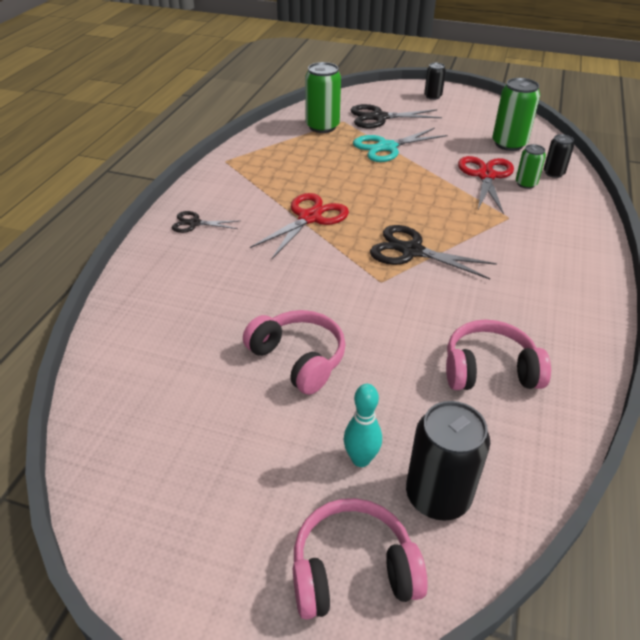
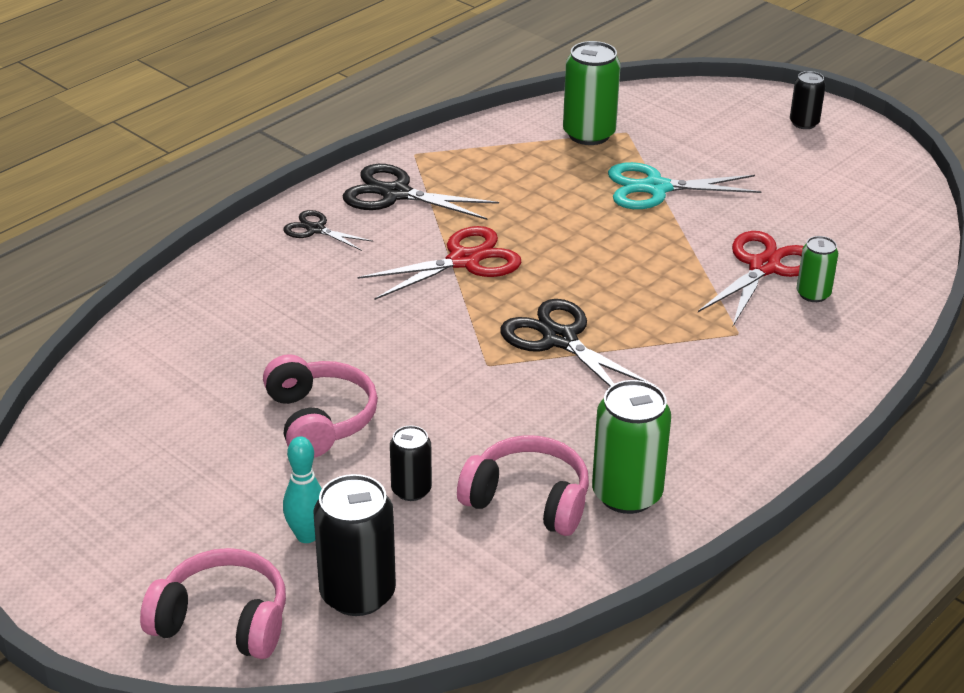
camera: 25 degrees right, 5 degrees down
(379, 117) = (686, 139): black scissors -> black scissors (396, 194)
(509, 144) = (850, 228): green can -> green can (627, 494)
(553, 173) = (873, 289): black can -> black can (411, 490)

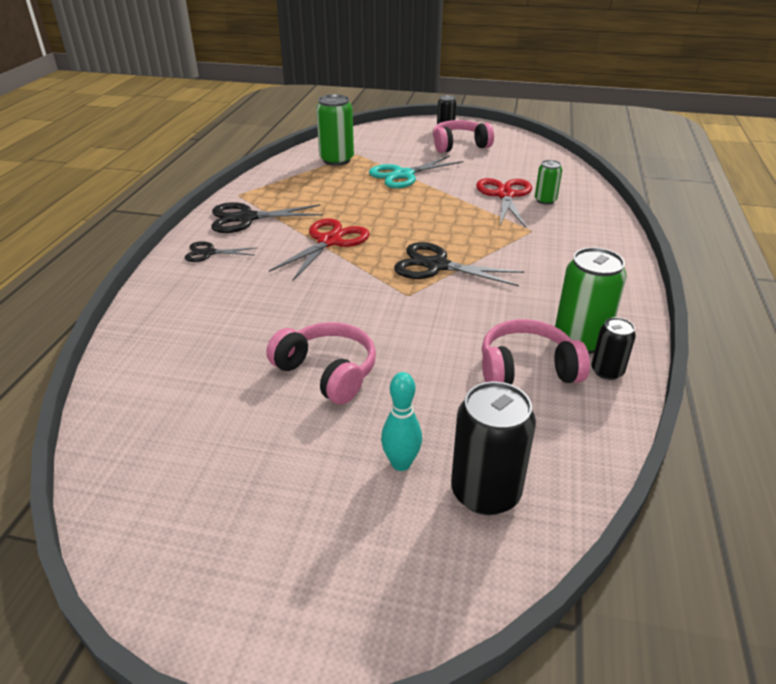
camera: 30 degrees left, 0 degrees up
(222, 621) = (401, 573): pink headphones -> pink headphones (459, 145)
(411, 490) = (443, 395): black can -> black can (607, 371)

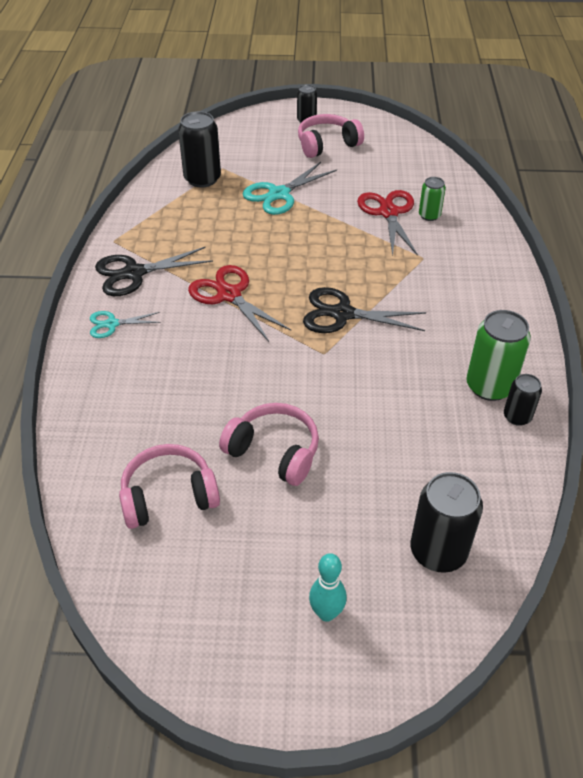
camera: 10 degrees left, 10 degrees up
(209, 253) = (112, 324): black scissors -> turquoise scissors
(329, 241) = (229, 295): red scissors -> red scissors turned 60 degrees counterclockwise
(336, 160) = (202, 179): green can -> black can
(401, 463) = (363, 535): turquoise bowling pin -> turquoise bowling pin (326, 613)
(527, 369) = (449, 424): pink headphones -> pink headphones (169, 496)

